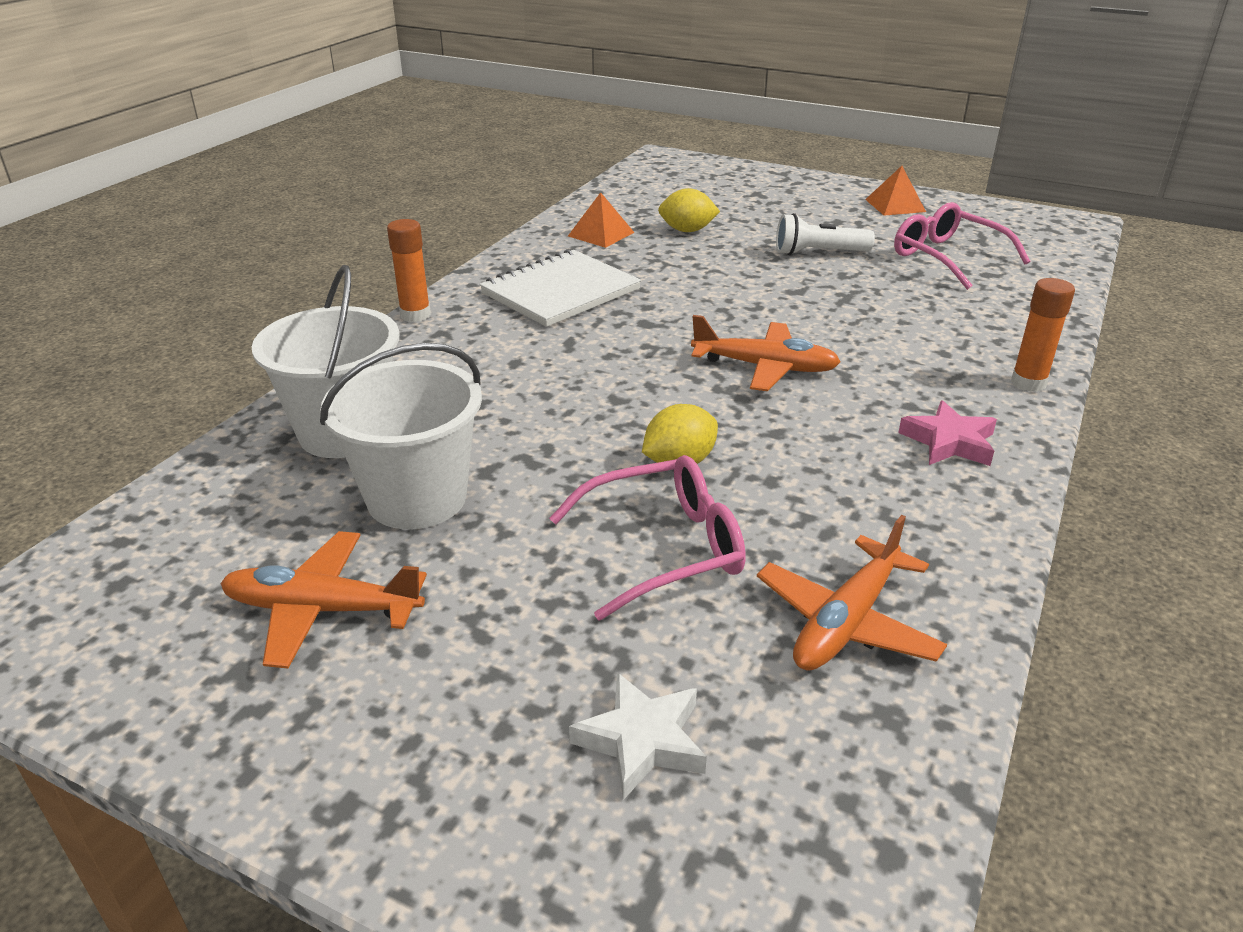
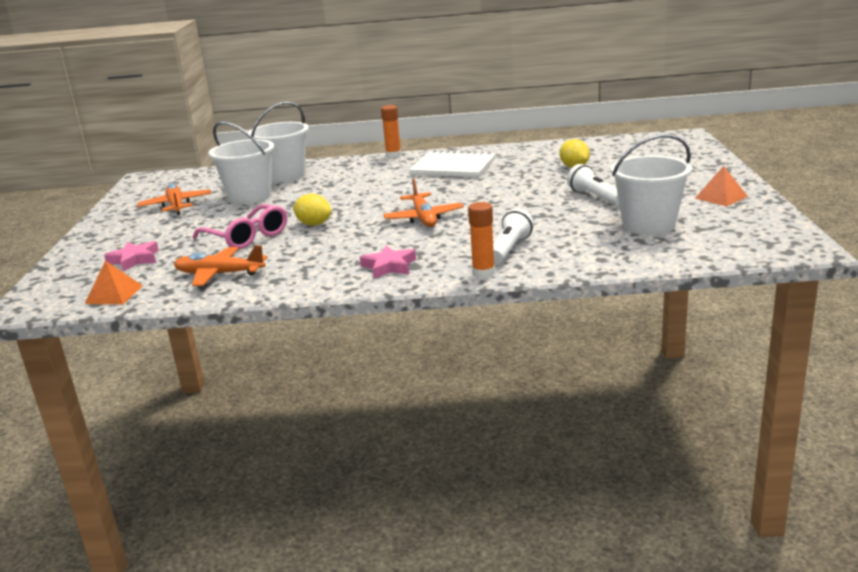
camera: 65 degrees right, 10 degrees down
(601, 234) = (537, 155): orange pyramid -> orange pyramid (114, 294)
(642, 740) = (134, 260): white star -> pink star
(947, 257) = (648, 225): pink glasses -> white bucket
(954, 345) = (509, 249): none -> white flashlight

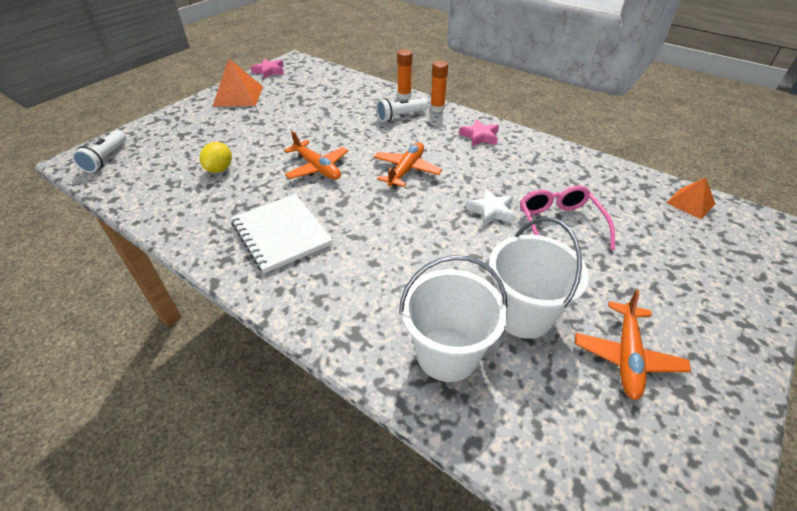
camera: 145 degrees left, 20 degrees up
(134, 260) = (677, 246): pink star -> pink star (269, 71)
(219, 274) = (599, 185): orange plane -> orange plane (317, 168)
(314, 224) = (491, 211): yellow lemon -> white star
(393, 155) = (282, 314): orange glue stick -> orange glue stick (404, 96)
(595, 197) = (283, 130): white flashlight -> white flashlight (106, 159)
(648, 225) = (311, 97): white bucket -> none
(721, 197) = (238, 96): orange pyramid -> orange pyramid, size x1.62

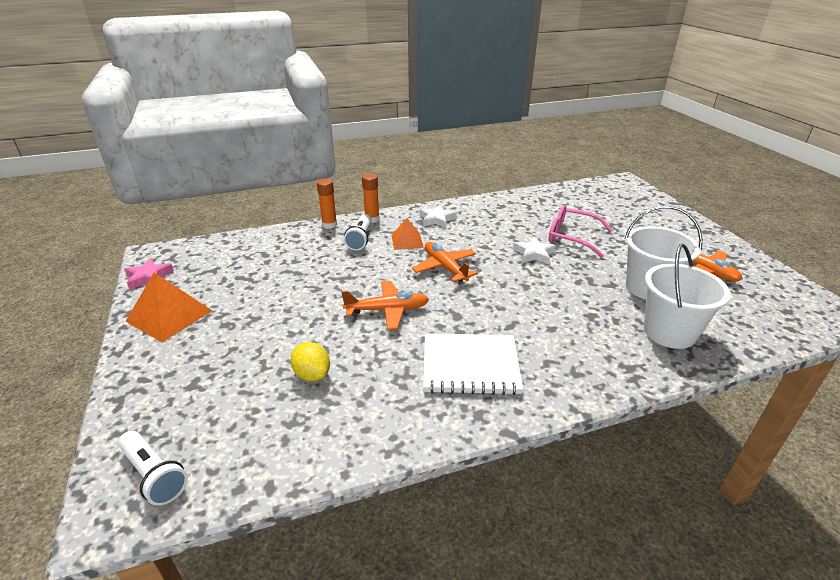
camera: 55 degrees left, 10 degrees down
(480, 136) = (437, 219): pink star -> white star
(690, 203) = (587, 190): orange pyramid -> orange pyramid (407, 241)

